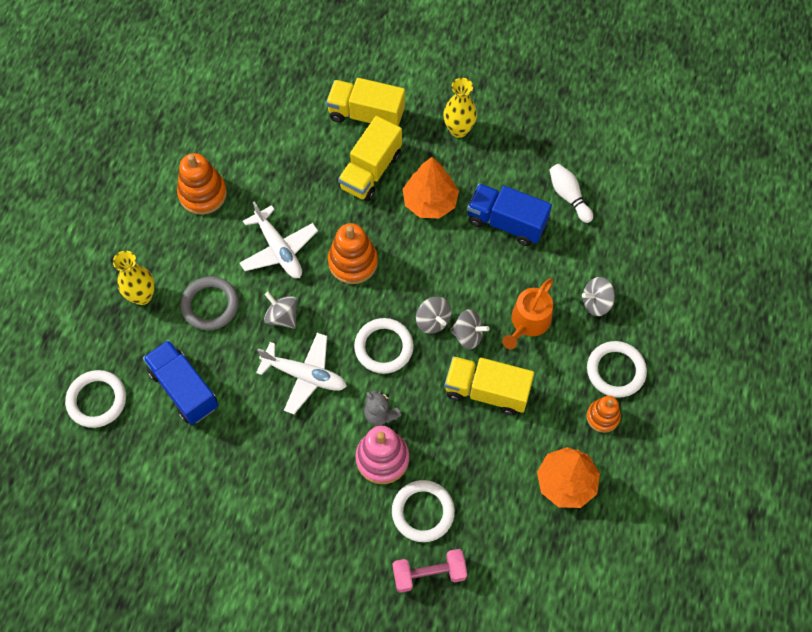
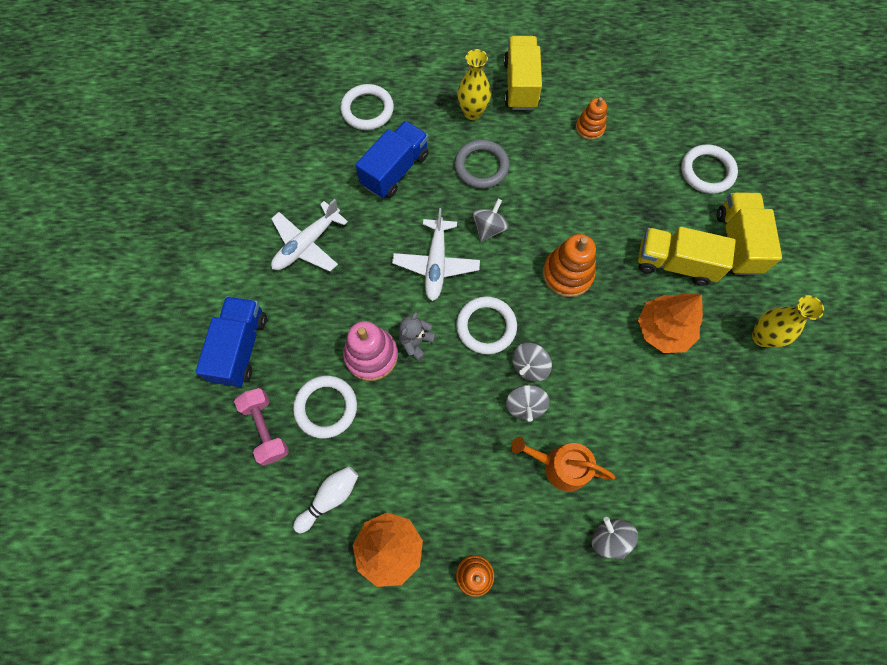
camera: 75 degrees right, 5 degrees up
(202, 194) = (590, 128): orange stacking toy -> orange stacking toy, size x0.63
(279, 249) = (557, 206): white plane -> white plane (307, 244)
(487, 391) = (468, 440): yellow truck -> yellow truck (520, 85)
(506, 222) = (670, 414): blue truck -> blue truck (240, 348)
(568, 196) = (731, 477): white bowling pin -> white bowling pin (330, 498)
(615, 371) = (534, 579): white ring -> white ring (707, 171)

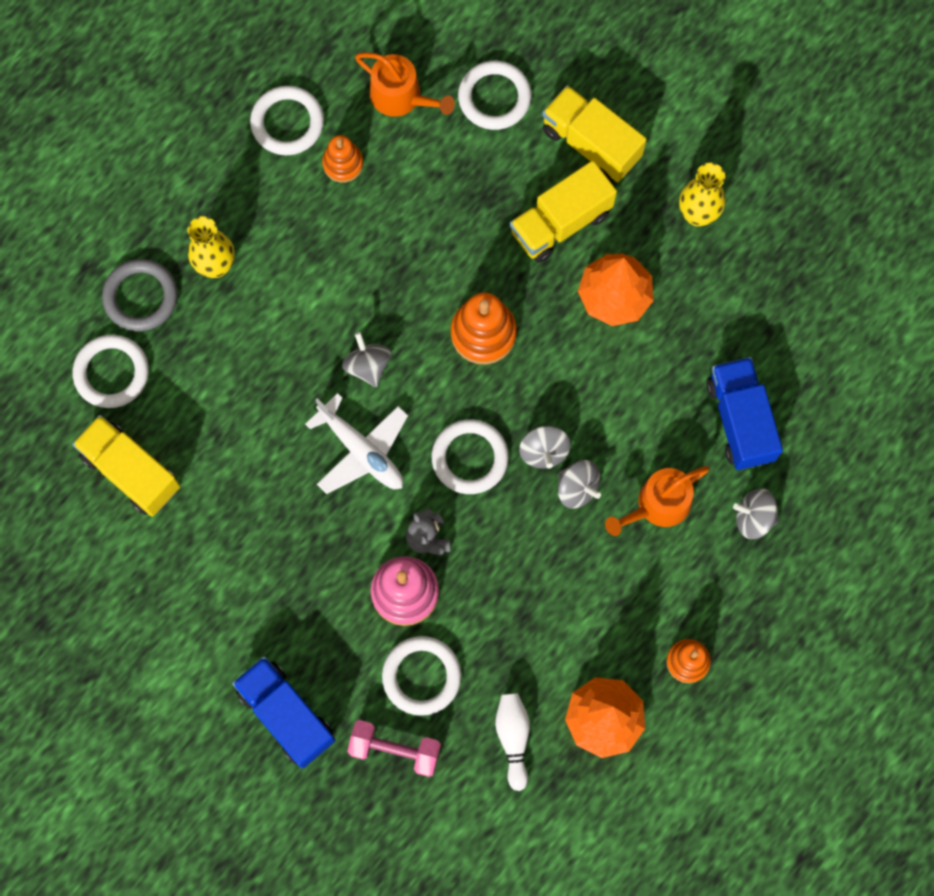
camera: 50 degrees left, 5 degrees up
(307, 244) = (225, 563): white plane -> none
(395, 170) = (216, 404): blue truck -> blue truck (740, 420)
(481, 166) = (290, 313): grey ring -> grey ring (141, 297)
(520, 85) = (226, 186): yellow truck -> yellow truck (131, 471)
(584, 86) = (287, 123): none -> white ring
(656, 126) = (401, 97): none -> orange watering can

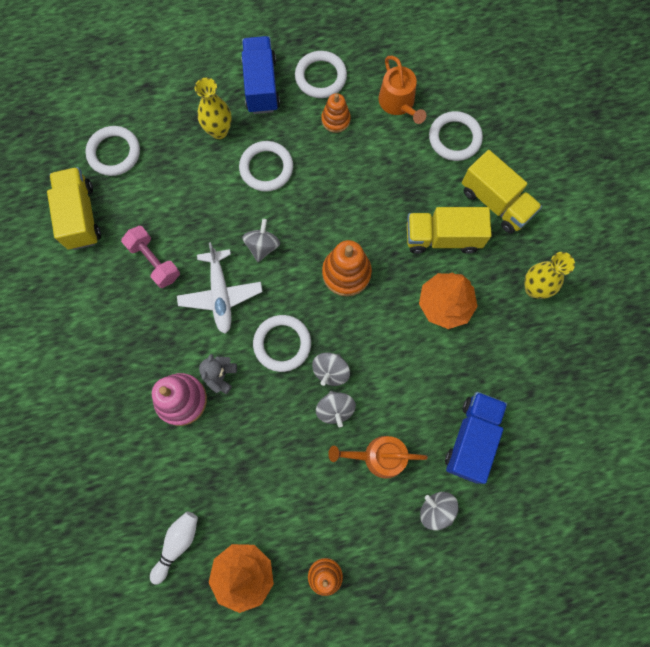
camera: 35 degrees right, 0 degrees up
(141, 297) = (163, 121): grey ring -> none
(286, 715) = (54, 425): blue truck -> blue truck (261, 85)
(395, 750) = (100, 496): pink dumbbell -> pink dumbbell (154, 261)
(421, 676) = (151, 461): white ring -> white ring (266, 168)
(591, 144) = (495, 202): yellow truck -> yellow truck turned 150 degrees clockwise

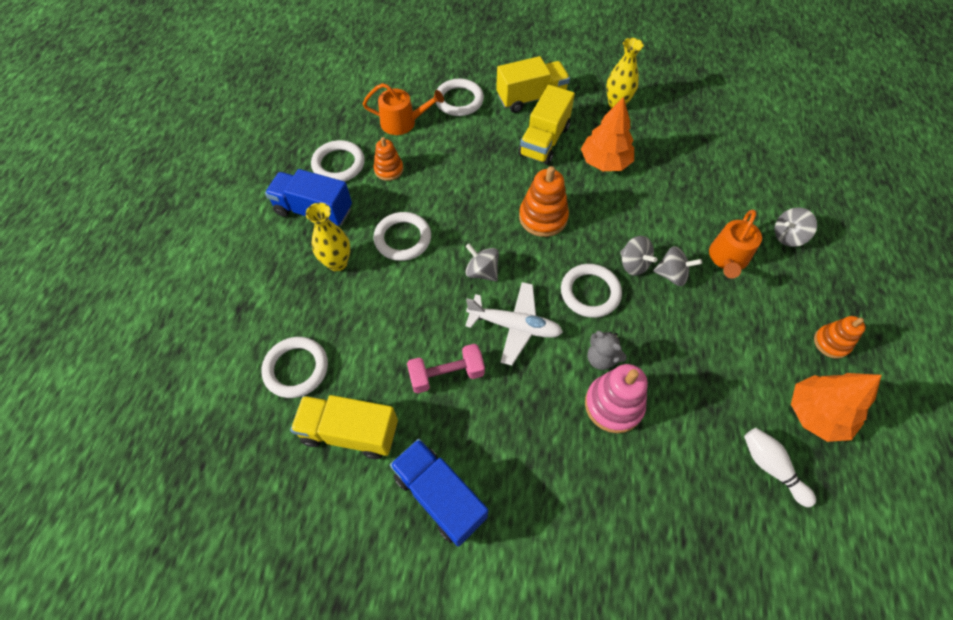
camera: 65 degrees left, 15 degrees down
(471, 438) = (731, 189): blue truck -> blue truck (440, 496)

